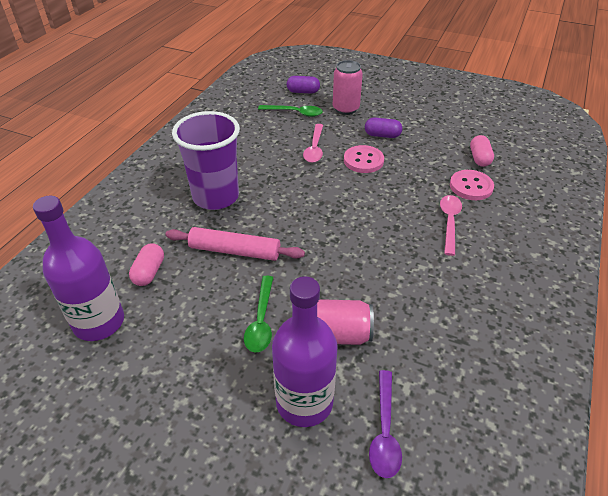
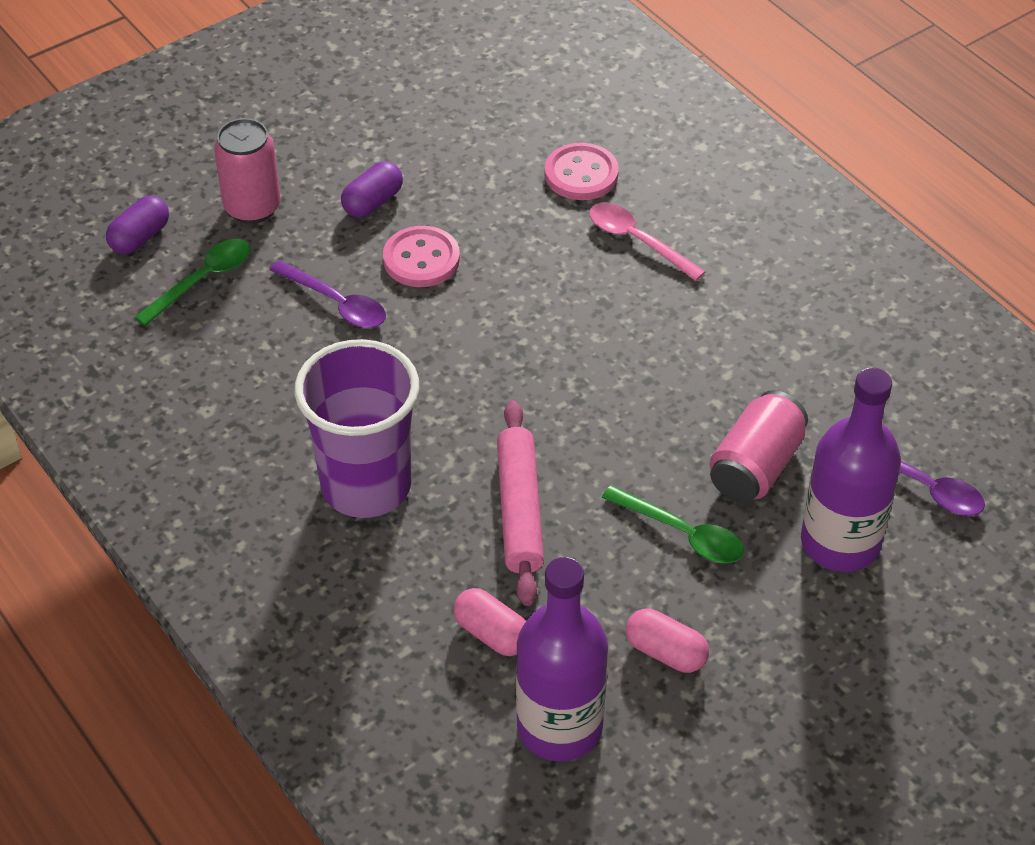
camera: 60 degrees left, 5 degrees up
(235, 251) = (520, 510): pink rolling pin -> pink rolling pin turned 45 degrees counterclockwise
(314, 148) = (336, 303): pink spoon -> purple spoon
(479, 158) = (526, 127): pink capsule -> pink capsule (665, 652)

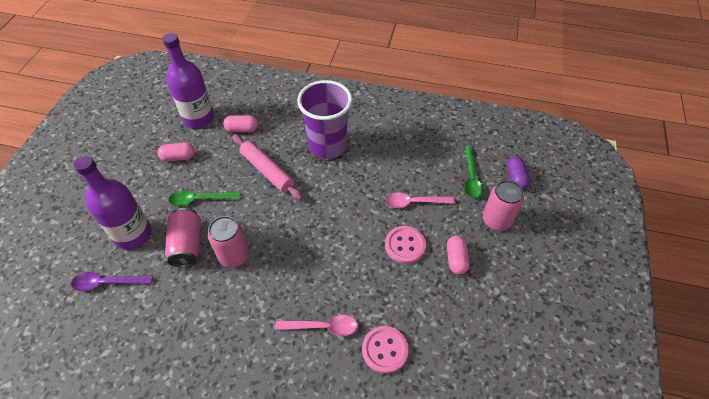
camera: 140 degrees right, 5 degrees up
(336, 303) = (414, 202): purple spoon -> pink spoon
(373, 202) = (456, 259): purple capsule -> pink capsule
(690, 403) = (234, 256): none -> pink can

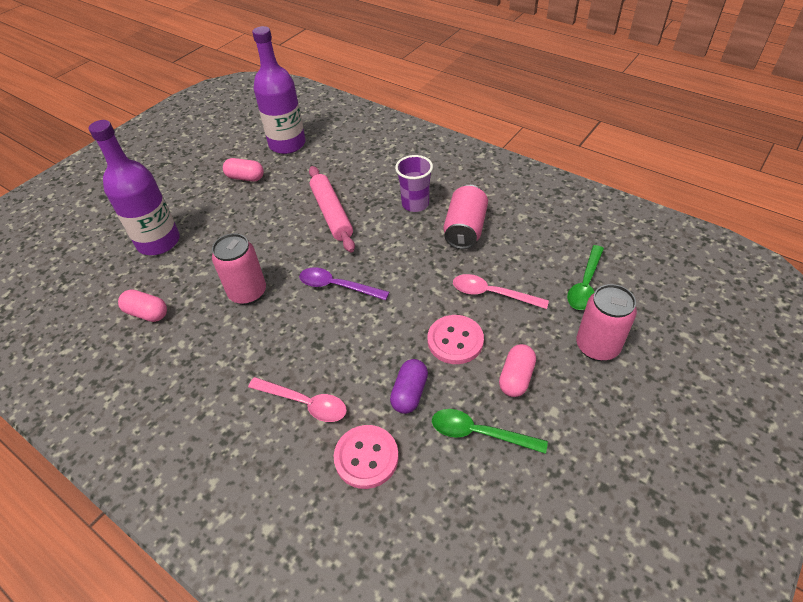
camera: 25 degrees right, 5 degrees down
(107, 283) = (107, 282): purple spoon -> purple spoon (337, 286)
(187, 245) = (206, 267): pink can -> pink can (465, 229)
(200, 199) = (244, 225): green spoon -> green spoon (479, 433)
(242, 129) = (327, 165): pink capsule -> pink capsule (147, 313)
(327, 146) = (415, 204): purple cup -> purple cup, size x0.56
(515, 178) = (650, 301): purple capsule -> purple capsule (409, 393)

